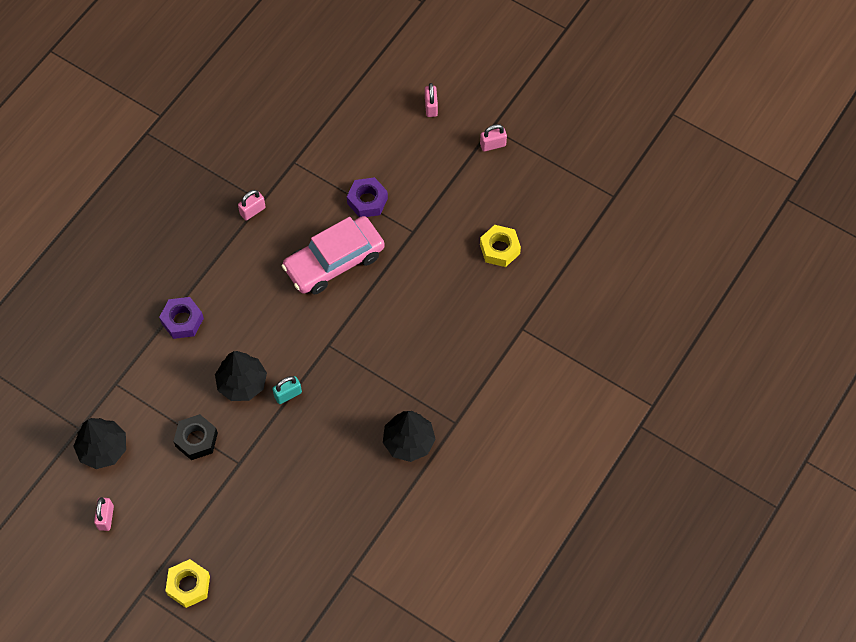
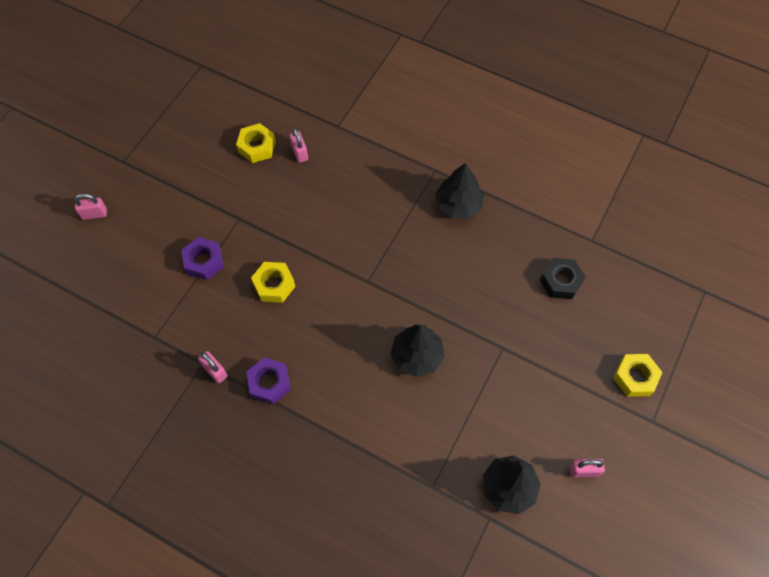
camera: 95 degrees left, 0 degrees up
(182, 321) = (351, 426): purple nut -> purple nut (269, 383)
(196, 440) = (484, 392): black nut -> black nut (561, 281)
(288, 394) = (424, 311): turquoise padlock -> none
(334, 261) = (274, 285): pink car -> yellow nut
(493, 145) = (142, 159): pink padlock -> pink padlock (299, 153)

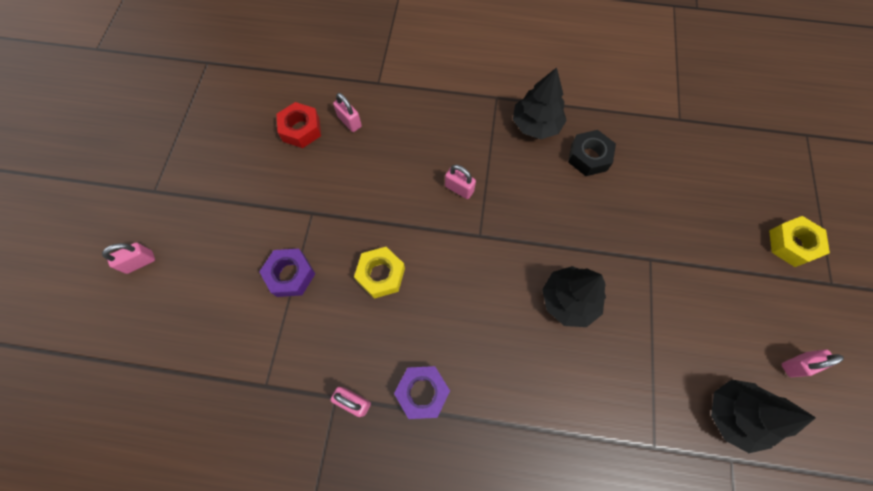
camera: 20 degrees left, 5 degrees up
(257, 147) = (301, 129): yellow nut -> red nut
(367, 238) = (459, 189): none -> pink padlock
(561, 281) = (672, 170): black nut -> black nut (589, 157)

